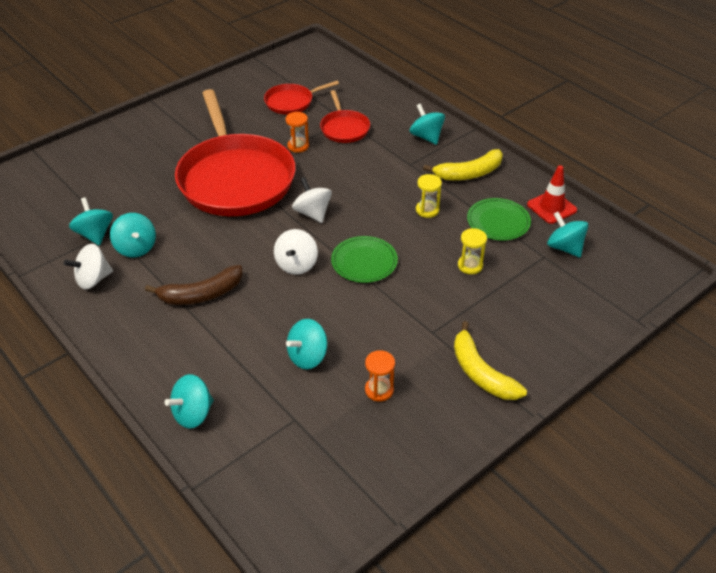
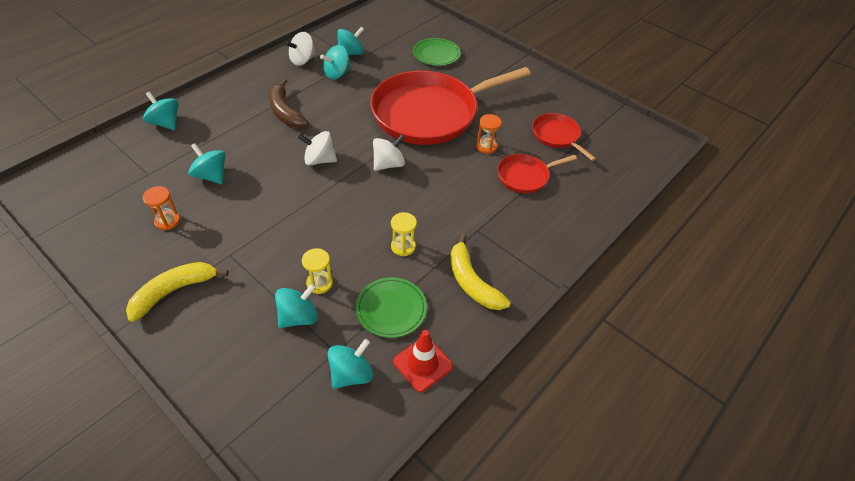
camera: 80 degrees right, 5 degrees up
(93, 279) = (302, 60): white spinning top -> white spinning top turned 90 degrees counterclockwise
(364, 261) = (324, 203): green plate -> green plate (436, 54)
(426, 137) = (530, 242): turquoise spinning top -> turquoise spinning top (298, 317)

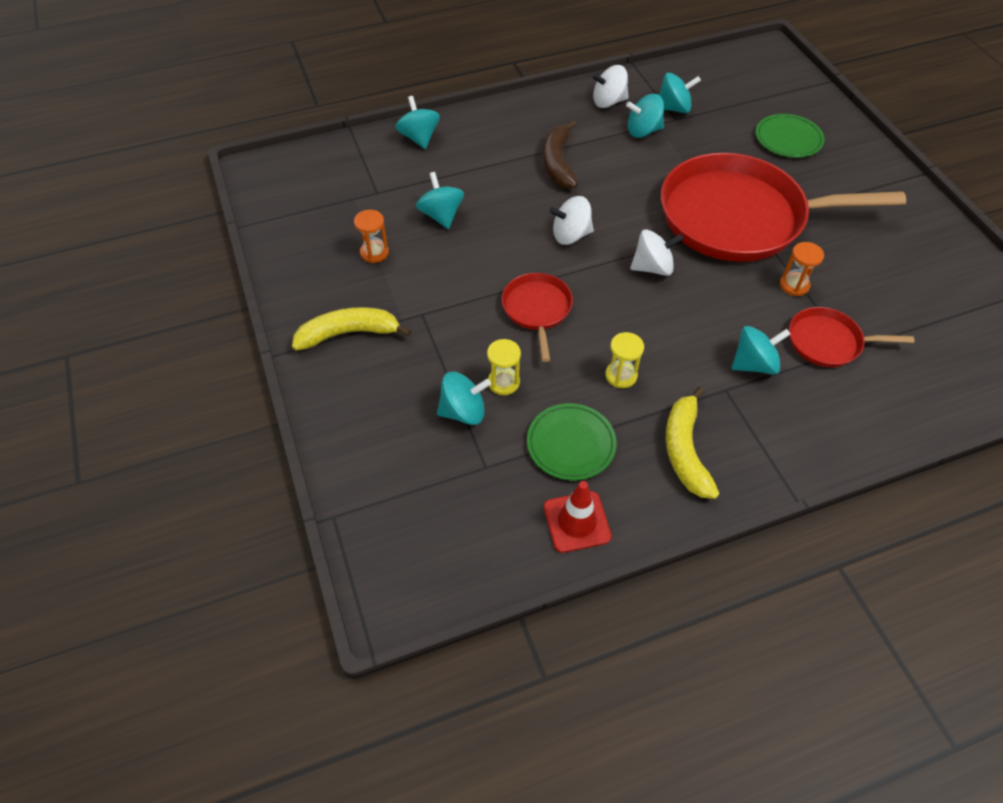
camera: 30 degrees right, 5 degrees up
(319, 160) = (570, 235): white spinning top -> white spinning top turned 45 degrees counterclockwise
(351, 374) = (491, 498): turquoise spinning top -> turquoise spinning top (754, 364)
(557, 136) = (905, 302): red pan -> red pan (537, 310)

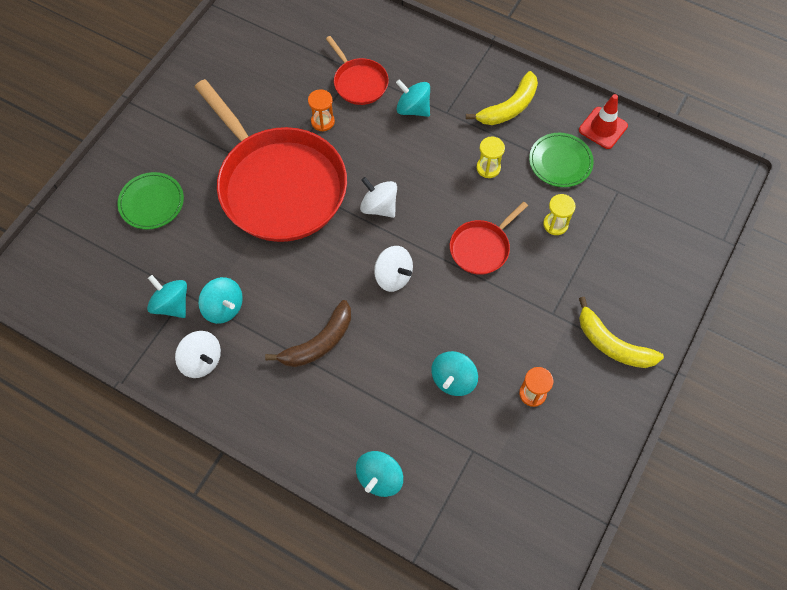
camera: 130 degrees left, 10 degrees up
(463, 411) = (596, 229): turquoise spinning top -> none

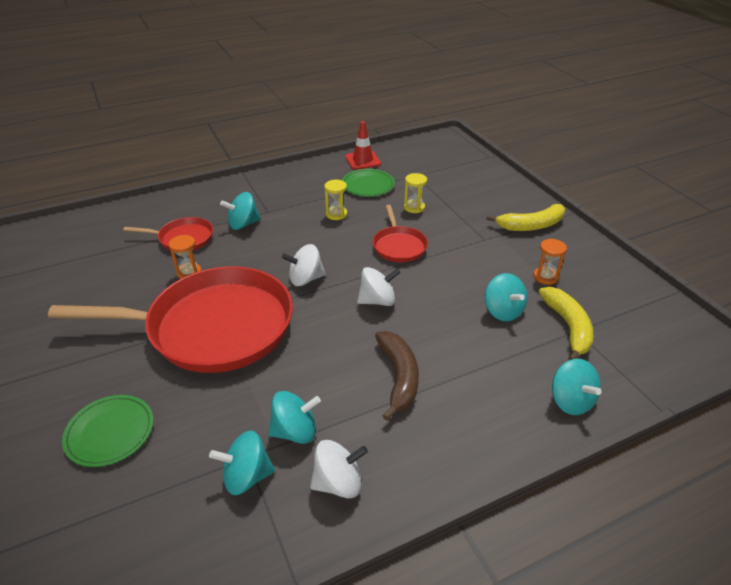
camera: 55 degrees left, 25 degrees down
(509, 107) = (300, 186): yellow banana -> yellow banana (568, 327)

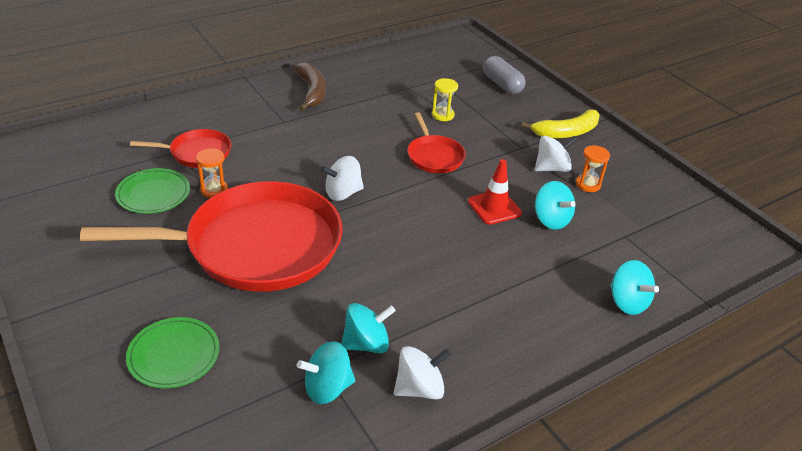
camera: 10 degrees left, 0 degrees up
(243, 224) = (261, 136): turquoise spinning top -> none
(336, 214) = (361, 123): yellow hourglass -> none
(363, 160) = (377, 64): red traffic cone -> red traffic cone (494, 207)
(368, 185) = (388, 91): green plate -> green plate (153, 193)
(377, 300) = (423, 213): white spinning top -> white spinning top (551, 168)
(398, 377) = (459, 287): brown banana -> brown banana (311, 92)
(475, 180) = (502, 84): none -> grey capsule
(568, 327) = (616, 233): yellow banana -> none

